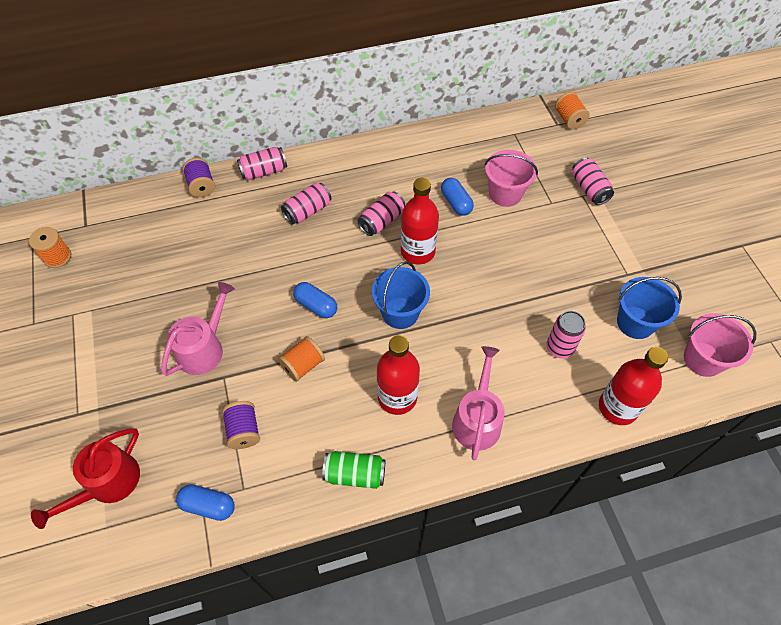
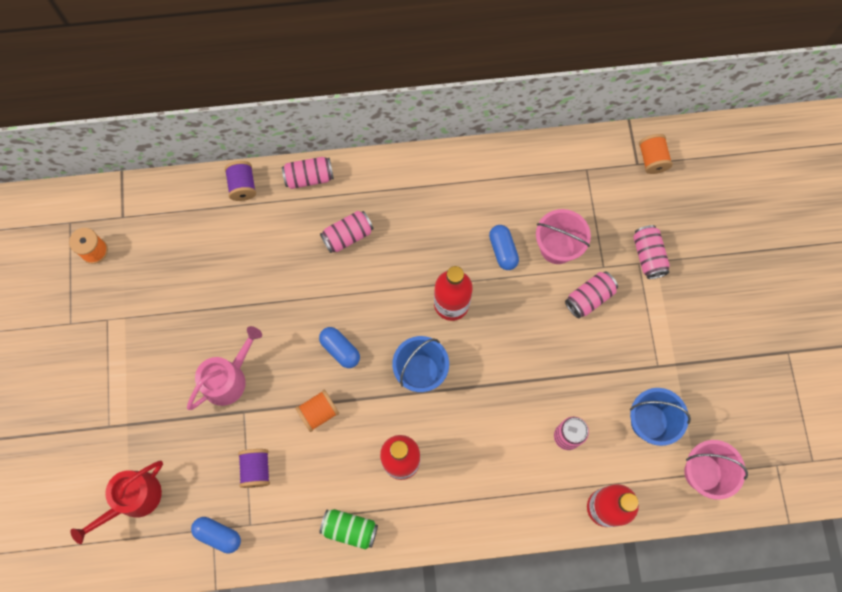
camera: 10 degrees right, 15 degrees up
(381, 221) = (421, 261): pink can -> pink can (589, 298)
(477, 419) = (470, 496): pink watering can -> none

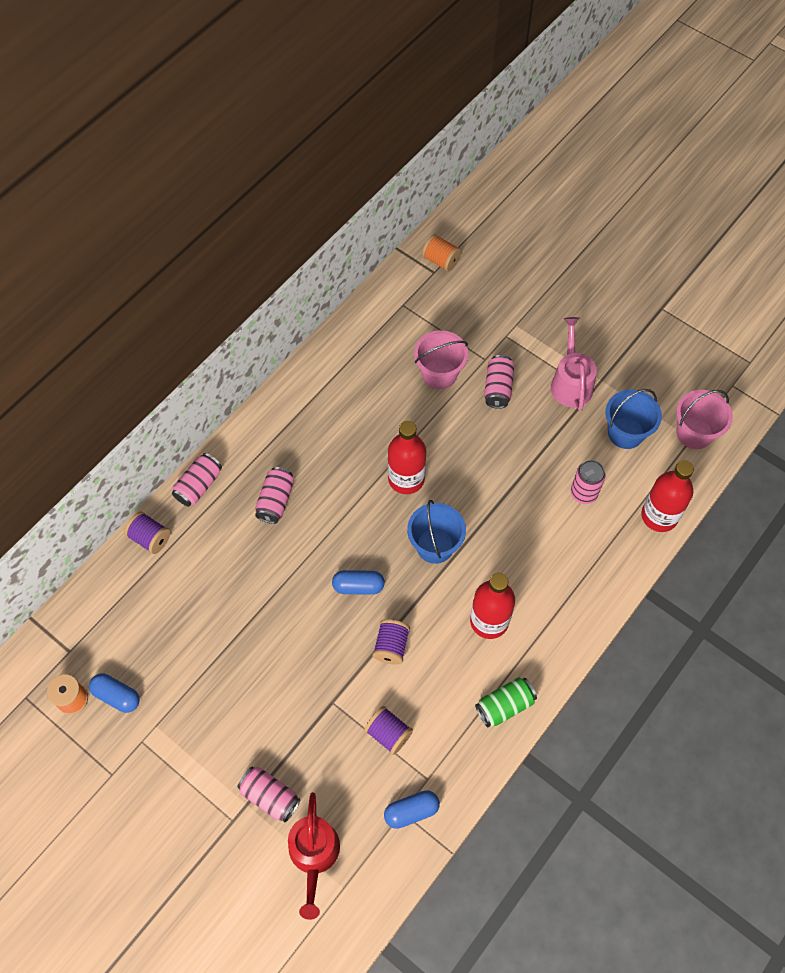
camera: 45 degrees left, 10 degrees down
(228, 378) = (293, 689): pink watering can -> pink watering can (571, 383)
(319, 412) = (391, 646): orange spool -> purple spool
(503, 250) = (403, 409): blue capsule -> blue capsule (117, 696)
(648, 256) = (507, 326): pink can -> pink can (270, 796)

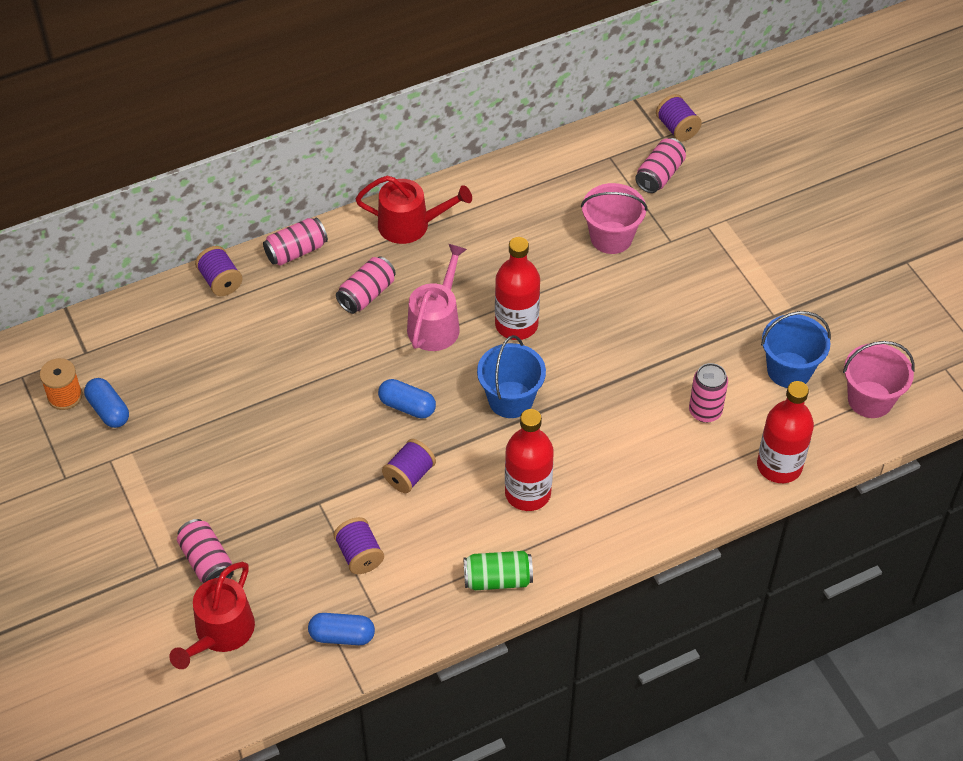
camera: 25 degrees right, 10 degrees down
(278, 425) = (410, 225): none -> red watering can
(441, 261) = (677, 128): orange spool -> purple spool
(498, 388) = (668, 274): pink can -> pink can (659, 175)
(571, 383) = (754, 298): pink watering can -> pink watering can (436, 324)

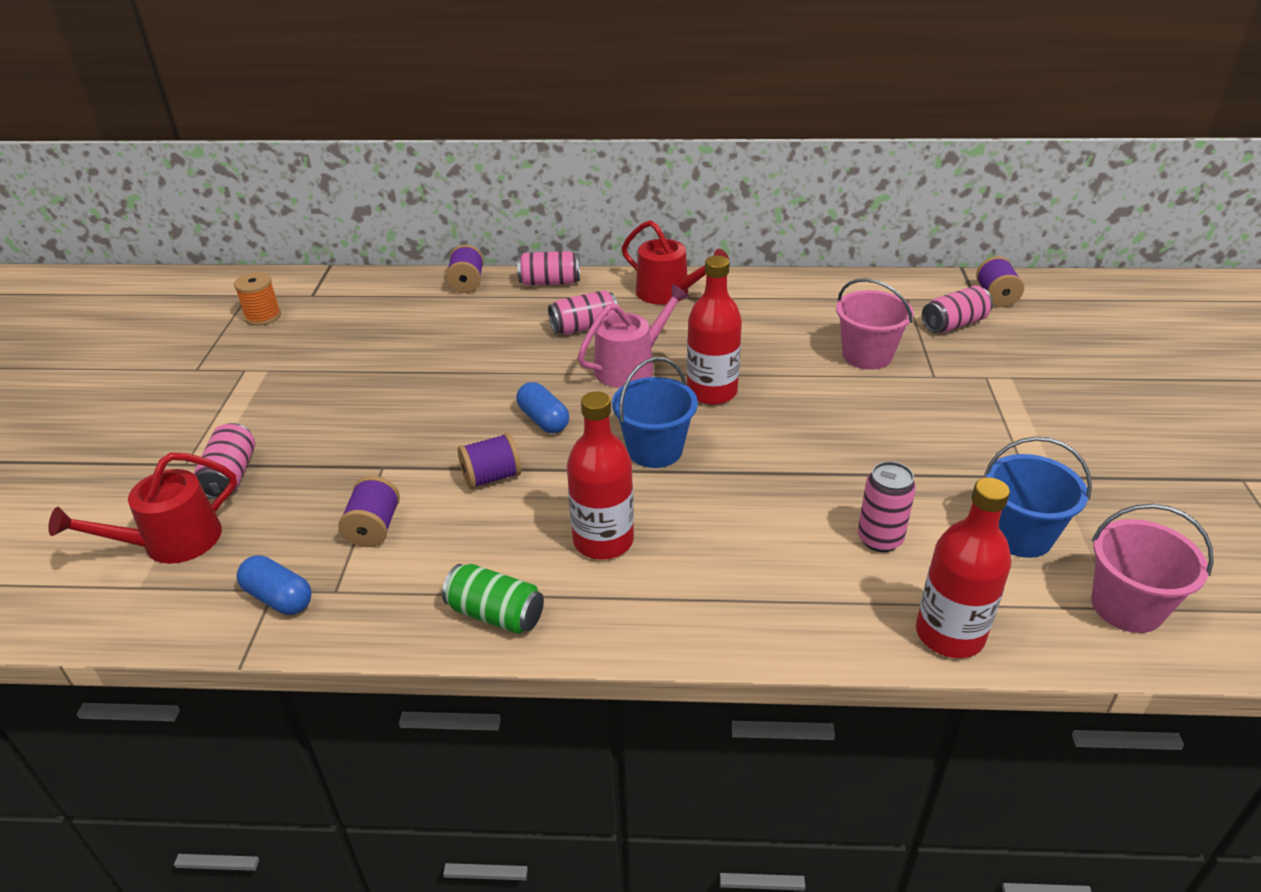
camera: 30 degrees right, 15 degrees down
(108, 410) = (284, 336): blue capsule -> none

